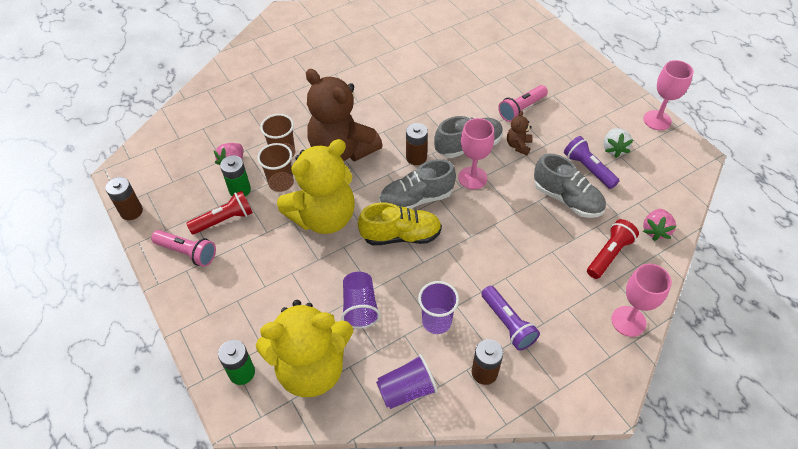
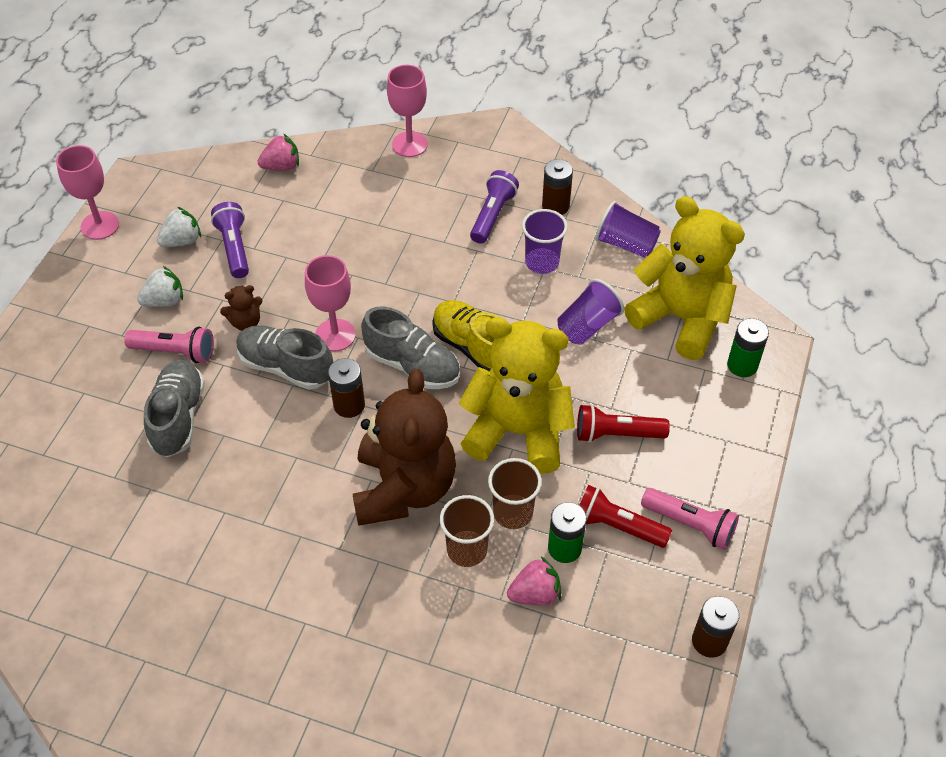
camera: 130 degrees left, 0 degrees up
(187, 252) = (690, 524): pink flashlight -> pink flashlight turned 135 degrees clockwise
(566, 121) = (164, 301): none -> white strawberry
(567, 199) = (296, 244): grey shoe -> grey shoe (178, 417)
(588, 169) = (234, 248): purple flashlight -> purple flashlight turned 150 degrees clockwise
(609, 254) = (344, 185): red flashlight -> red flashlight (616, 434)

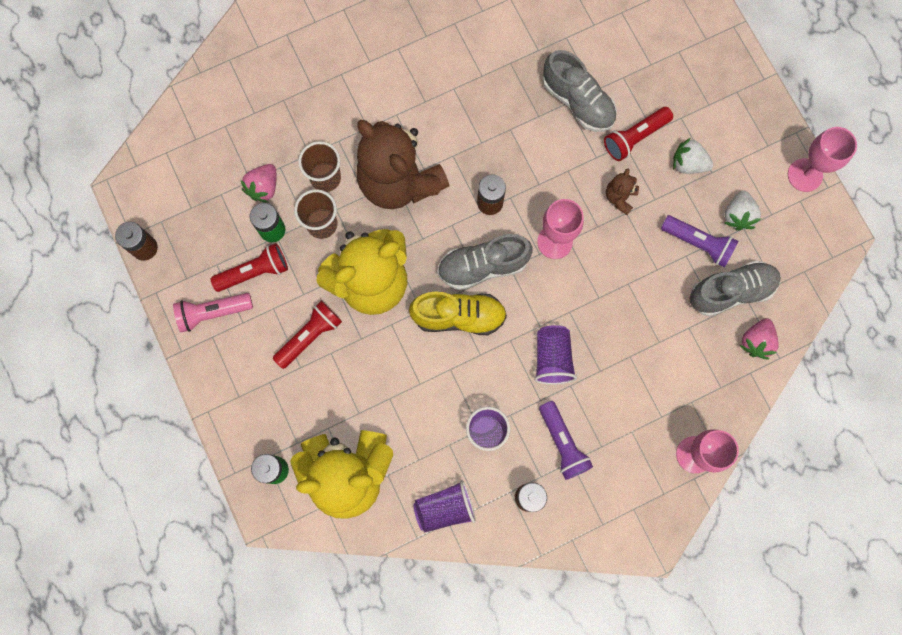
camera: 135 degrees right, 25 degrees up
(164, 301) = (688, 164): white strawberry -> white strawberry turned 90 degrees clockwise
(175, 351) = (635, 138): pink flashlight -> red flashlight
(286, 367) = (557, 191): grey shoe -> grey shoe (731, 291)
(587, 326) = (404, 405): purple cup -> purple cup (552, 358)

